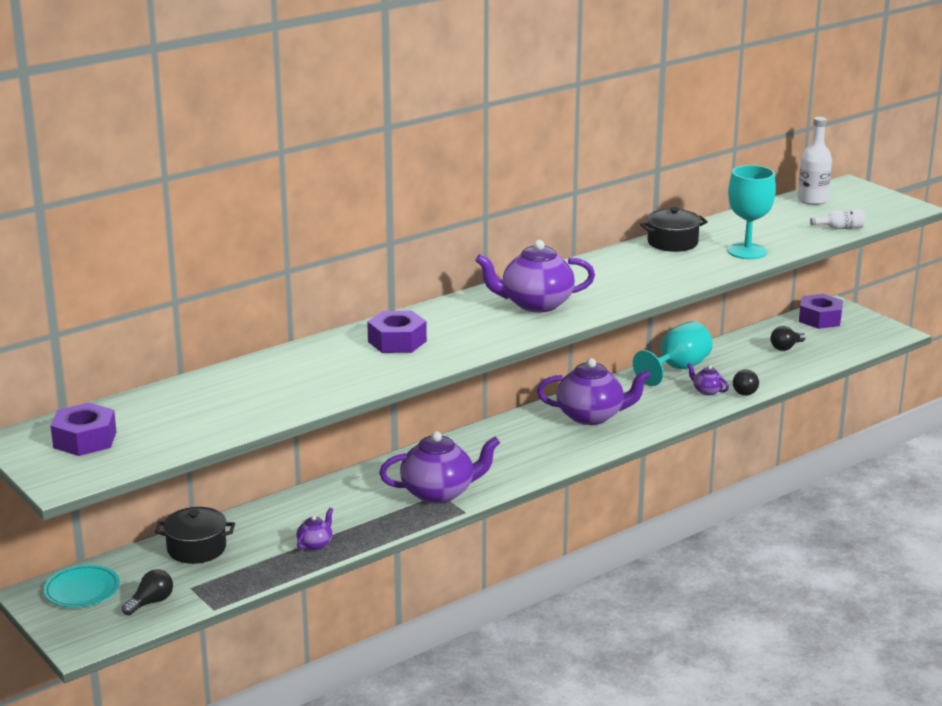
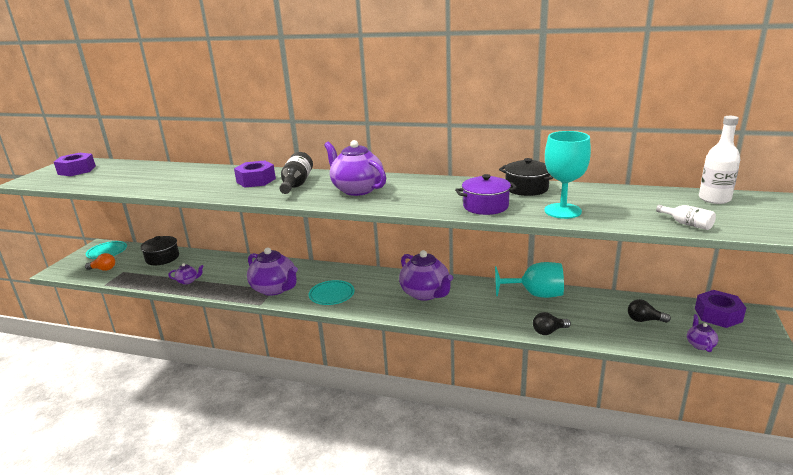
camera: 55 degrees right, 0 degrees up
(151, 602) = (103, 269): black light bulb -> orange light bulb
(457, 326) = (296, 184): none -> black bottle
(511, 465) = (331, 295): none -> turquoise plate
(686, 271) = (485, 206): none -> purple pot
(707, 391) = (523, 317): purple teapot -> purple teapot (700, 344)

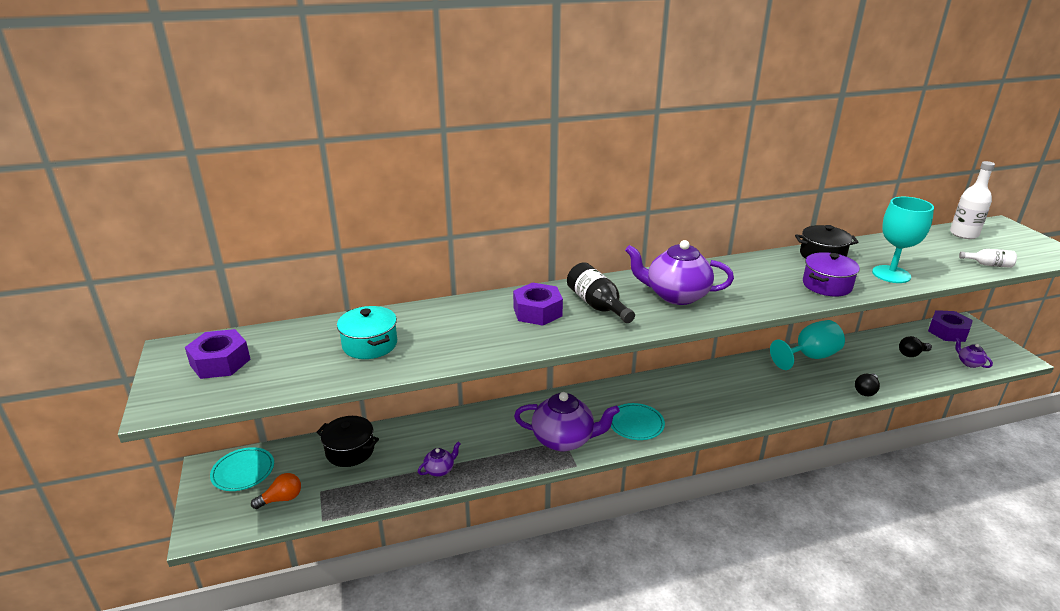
camera: 35 degrees left, 5 degrees up
(146, 177) = (370, 344): none -> turquoise pot
(425, 293) = (721, 389): purple teapot -> none

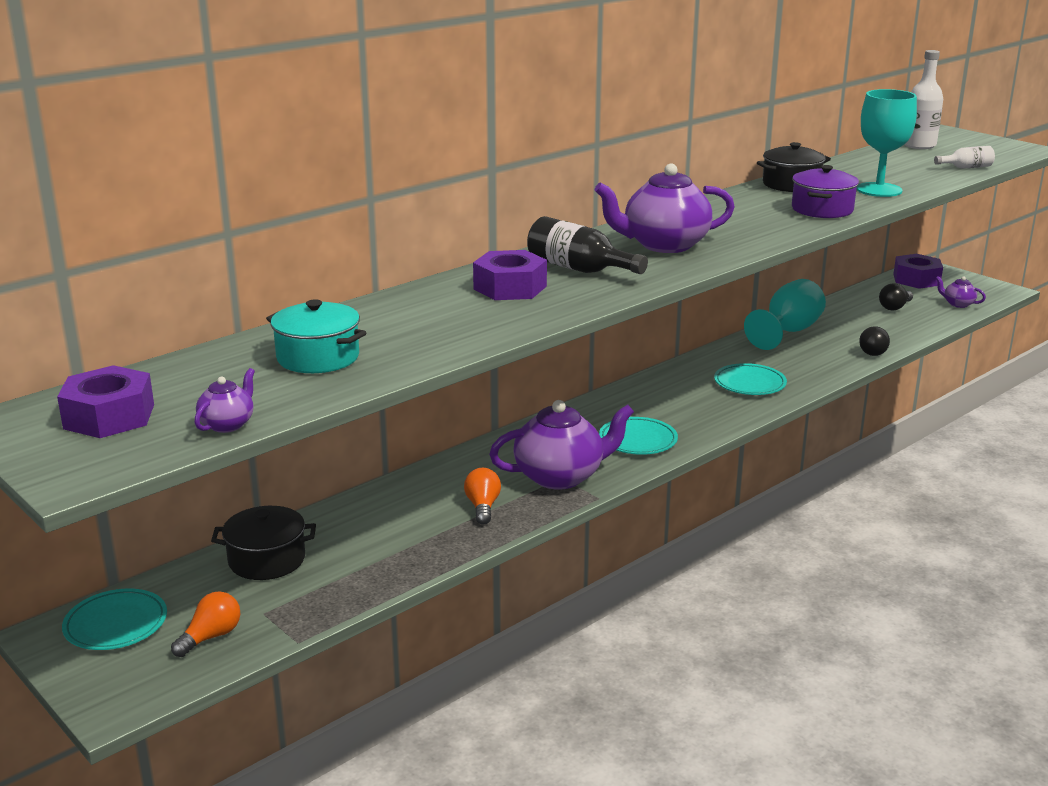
camera: 25 degrees left, 5 degrees down
(440, 470) = (420, 547): purple teapot -> purple teapot (228, 424)
(499, 450) = (483, 507): none -> orange light bulb
(749, 396) = (749, 383): none -> turquoise plate

